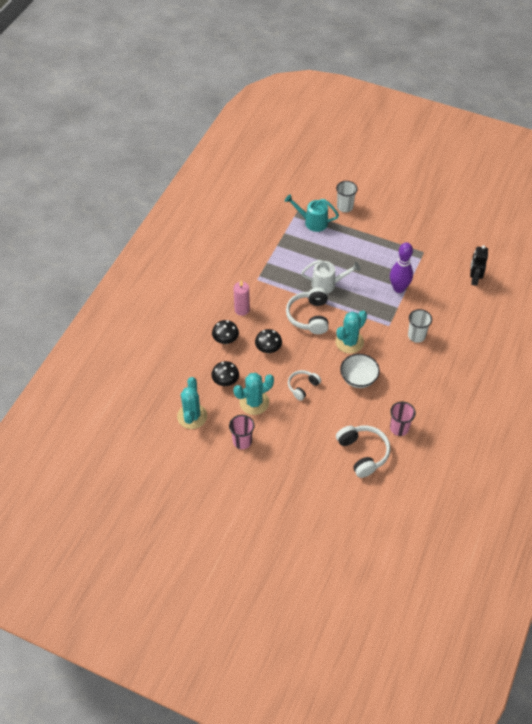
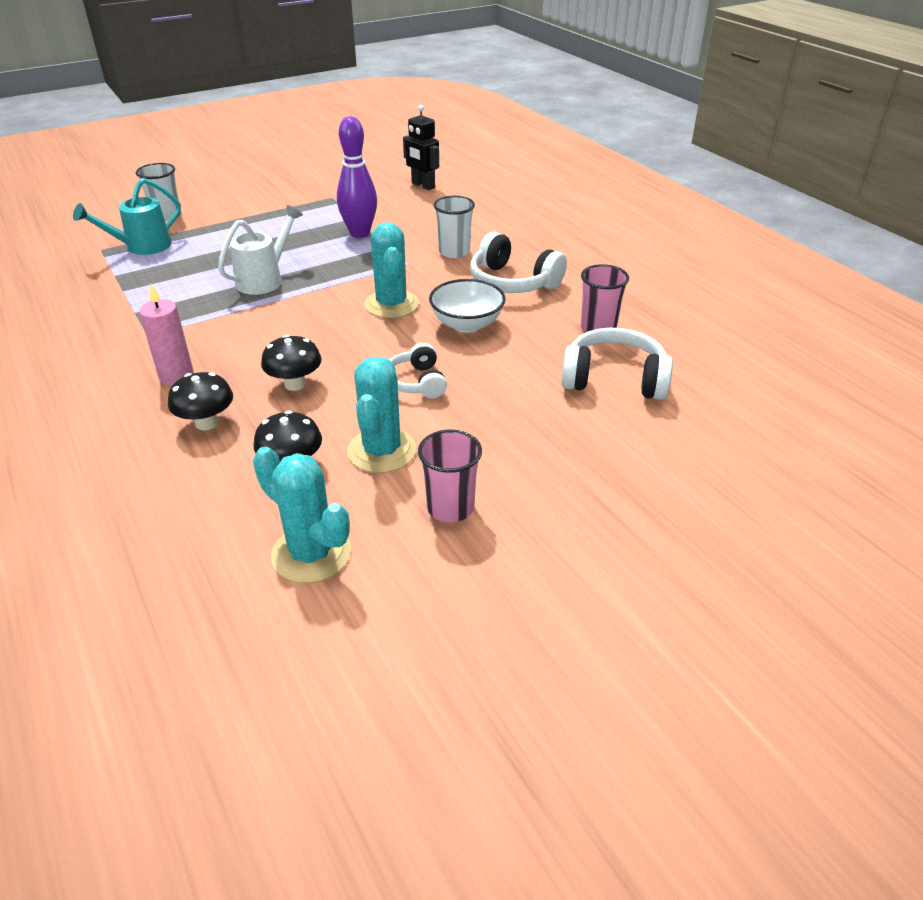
camera: 55 degrees left, 15 degrees down
(309, 316) = (294, 318): white headphones -> white headphones (513, 282)

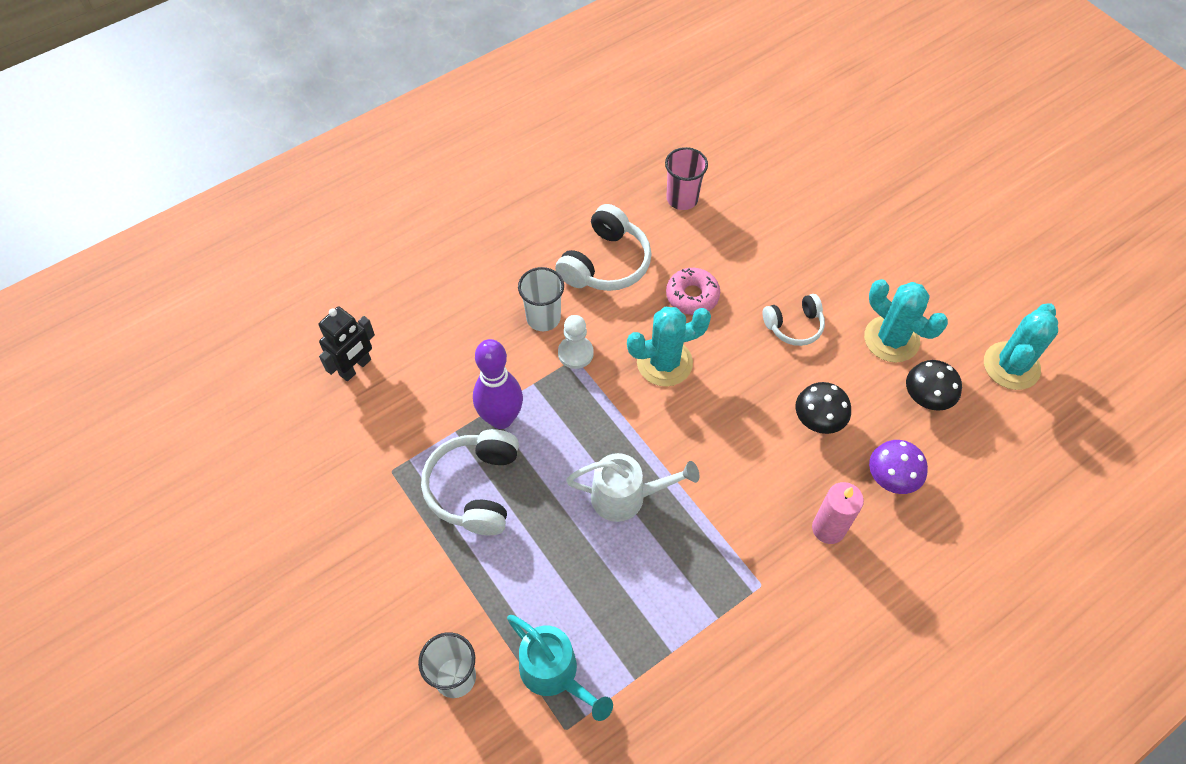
camera: 95 degrees left, 20 degrees up
(206, 423) = (891, 478): black mushroom -> purple mushroom
(264, 279) = (626, 497): white watering can -> white watering can turned 150 degrees clockwise
(381, 451) = (891, 339): turquoise cactus -> turquoise cactus turned 45 degrees clockwise
(413, 264) = (575, 353): none -> white pawn
(450, 507) = (940, 289): pink cup -> none
(467, 324) = (692, 296): white bowl -> pink donut
(614, 380) = (760, 191): white headphones -> white headphones (475, 488)

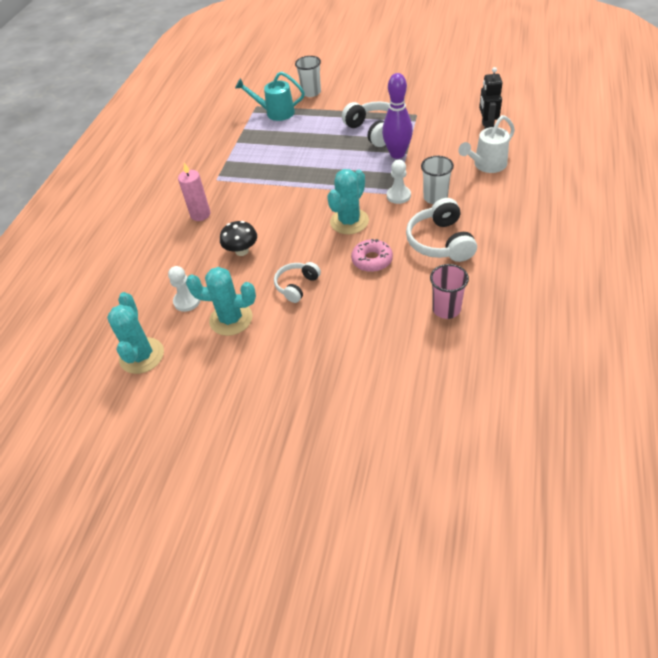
camera: 145 degrees right, 10 degrees down
(626, 497) = (306, 167): white watering can -> white watering can (486, 165)
(891, 478) = (182, 252): purple mushroom -> none
(926, 398) = (187, 301): black mushroom -> white pawn

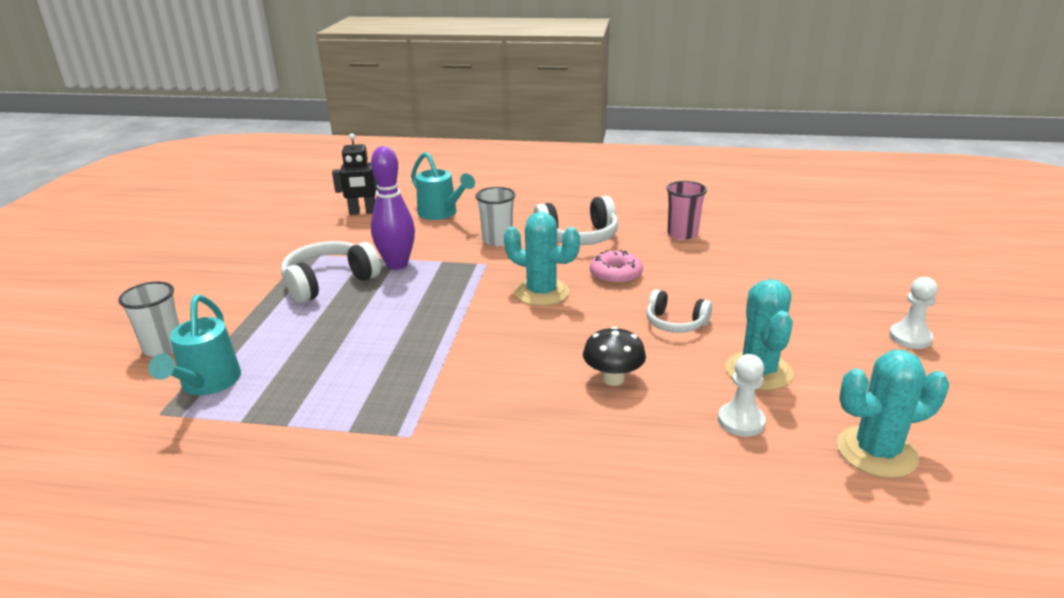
camera: 100 degrees left, 20 degrees down
(200, 214) = (518, 441): pink candle -> none
(398, 195) = (490, 262): white pawn -> white pawn (910, 337)
(486, 165) = (441, 213): white watering can -> turquoise watering can

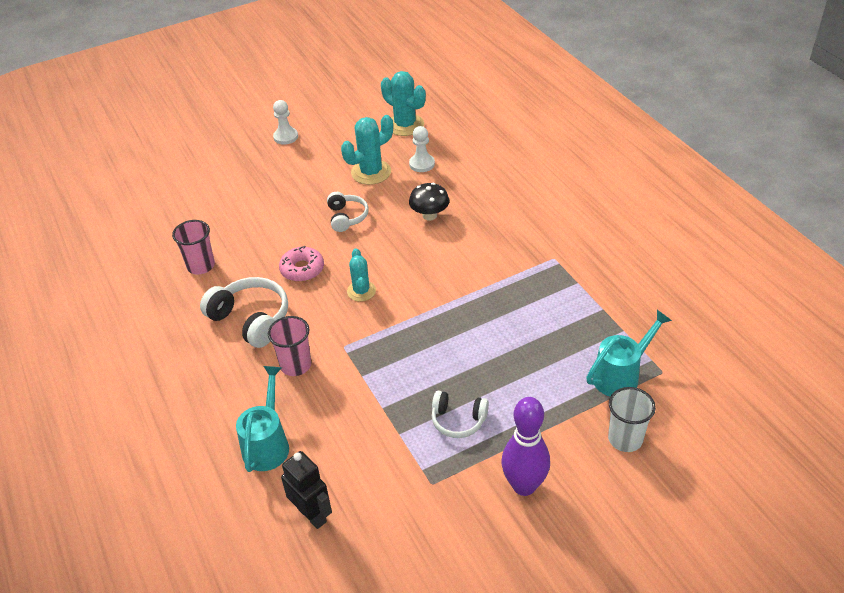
camera: 125 degrees left, 15 degrees up
(329, 282) = (458, 420): white headphones -> white headphones, size x0.62
(397, 264) = (392, 399): purple bowling pin -> purple bowling pin (524, 486)
(497, 240) = (296, 365): white cup -> pink cup
(541, 292) = (361, 291): turquoise cactus -> turquoise cactus, size x0.63

